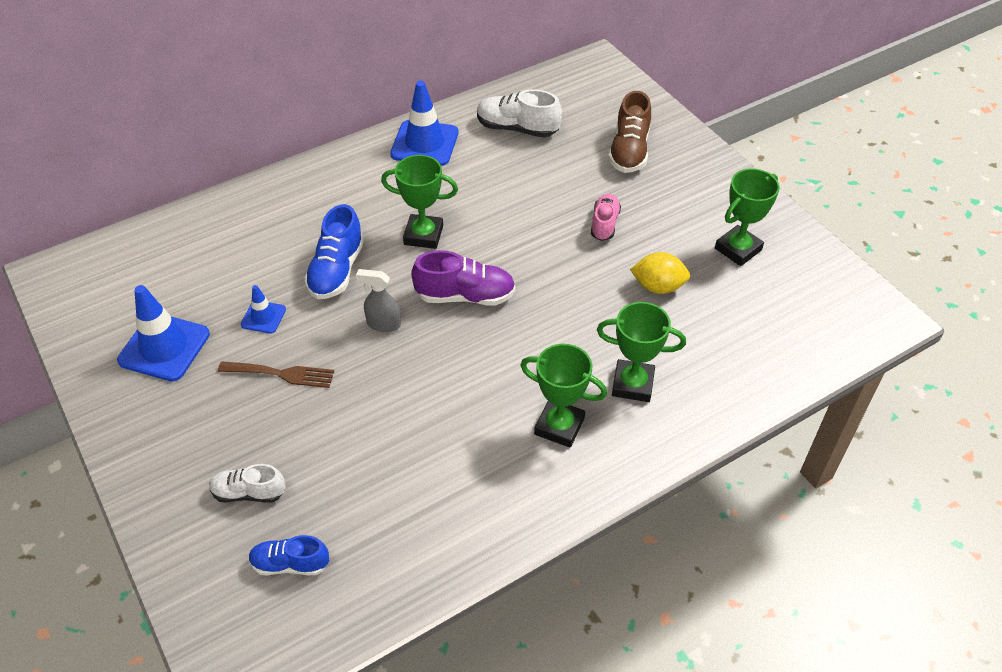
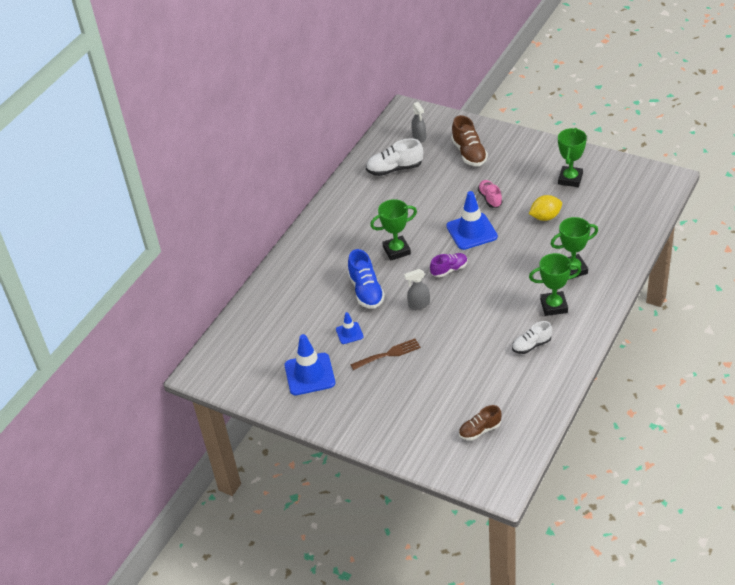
camera: 25 degrees left, 5 degrees down
(249, 493) = (428, 413): white shoe -> white shoe (531, 345)
(290, 564) = (480, 430): blue shoe -> brown shoe
(424, 143) = (348, 201): blue traffic cone -> blue traffic cone (471, 231)
(465, 296) = (449, 270): purple shoe -> purple shoe, size x0.65
(584, 102) = (419, 137): none -> grey spray bottle

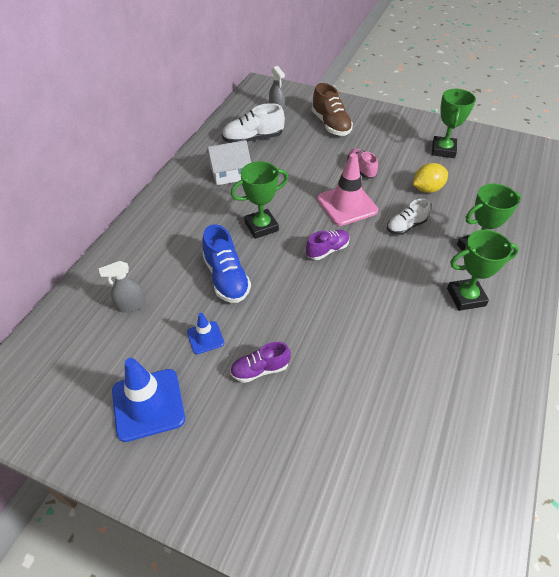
camera: 10 degrees left, 5 degrees up
(372, 203) = (230, 174): none -> white house
(388, 354) = (260, 370): brown fork -> purple shoe
(419, 304) = (294, 295): grey spray bottle -> grey spray bottle (131, 305)
(471, 231) = (347, 205): blue traffic cone -> pink traffic cone
(480, 430) = (409, 504): brown shoe -> none
(531, 345) = (451, 354): white shoe -> white shoe (406, 226)

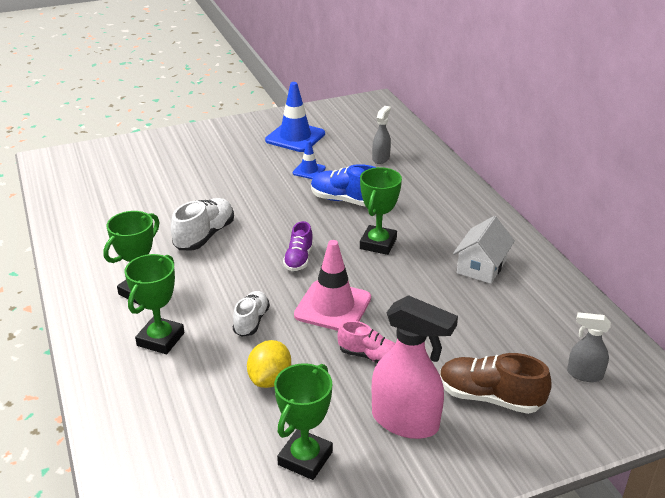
camera: 135 degrees right, 15 degrees down
(253, 139) = (530, 315): white shoe -> white shoe (204, 236)
(260, 370) = (253, 176): purple shoe -> none
(381, 137) = (405, 421): none -> pink spray bottle
(443, 150) = (305, 458): green trophy -> green trophy turned 60 degrees clockwise

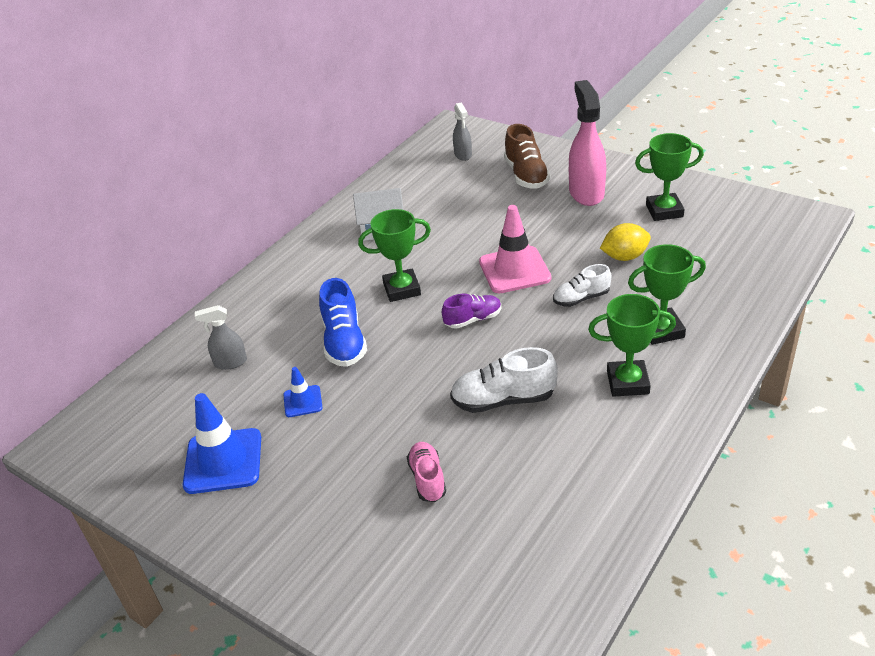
camera: 120 degrees left, 5 degrees up
(369, 356) = (547, 230): pink shoe -> pink shoe (427, 479)

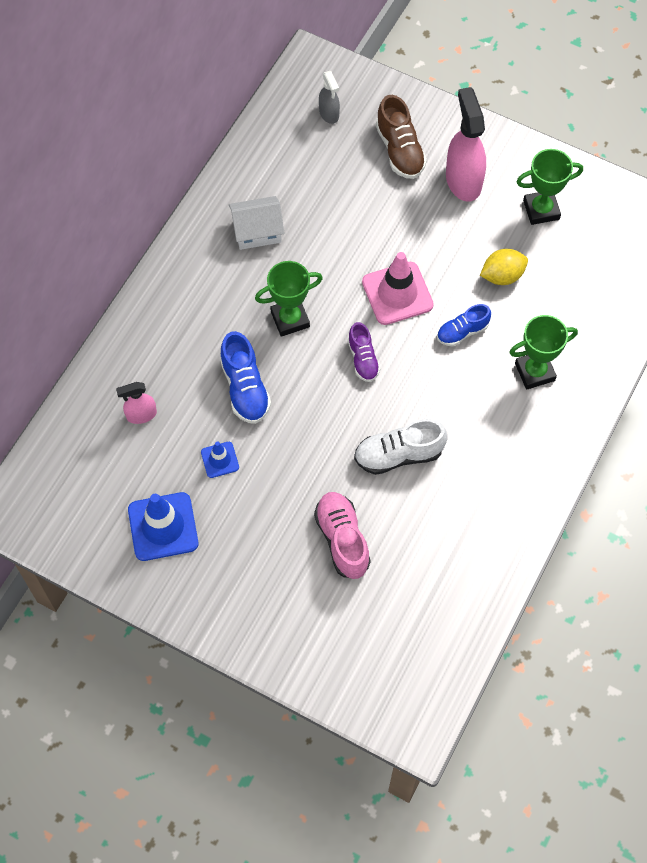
camera: 10 degrees left, 25 degrees up
(230, 362) = (141, 415): grey spray bottle -> pink spray bottle
(427, 479) = (342, 539): pink shoe -> pink shoe, size x1.53
(473, 319) = (363, 359): purple shoe -> purple shoe turned 105 degrees clockwise
(581, 298) = (462, 332): white shoe -> blue shoe
(627, 382) = (505, 433): green trophy -> none

